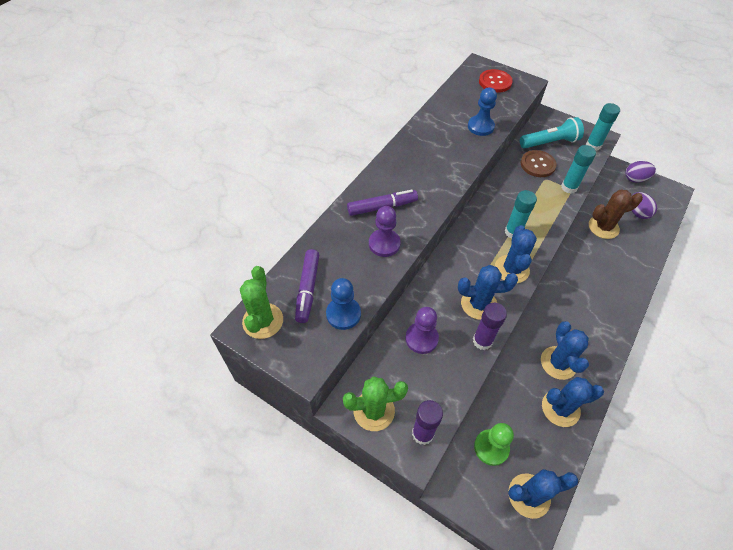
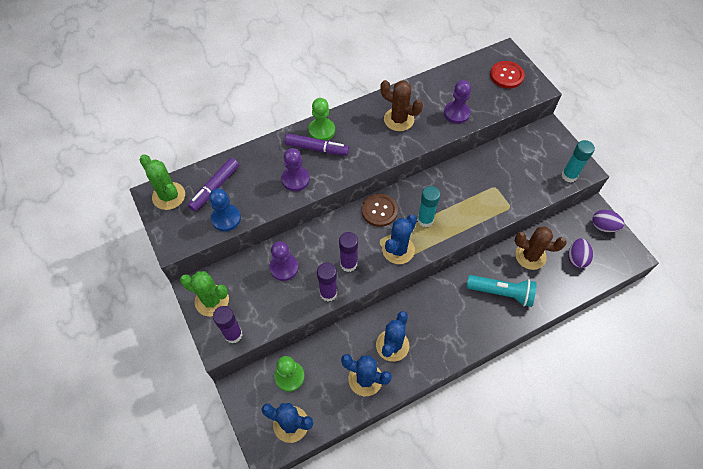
camera: 30 degrees right, 5 degrees up
(263, 321) = (169, 196): green cactus -> green cactus turned 75 degrees counterclockwise
(374, 189) = (322, 130): none -> green pawn
(436, 151) = (399, 119): none -> brown cactus
(479, 304) = (348, 264): blue cactus -> purple glue stick
(480, 126) = (456, 113): blue pawn -> purple pawn
(537, 165) = (498, 170): brown button -> brown button (379, 211)
(549, 142) = (528, 155): turquoise flashlight -> turquoise flashlight (501, 293)
(569, 187) = (510, 204): turquoise glue stick -> none

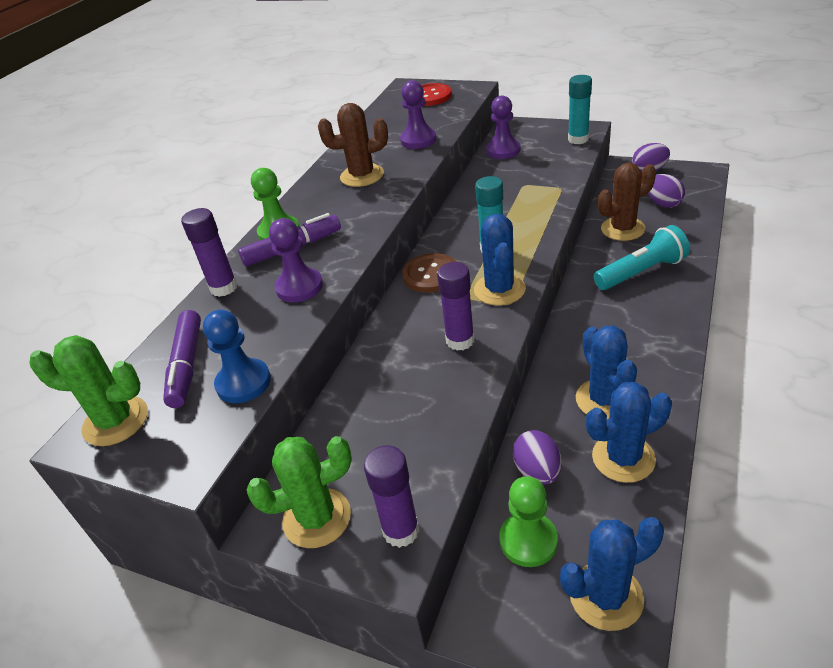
camera: 35 degrees left, 20 degrees down
(284, 268) = (381, 403): purple pawn -> purple pawn (503, 150)
(326, 351) = (537, 471): none -> purple egg
(328, 293) = (474, 384): purple glue stick -> purple glue stick (224, 288)

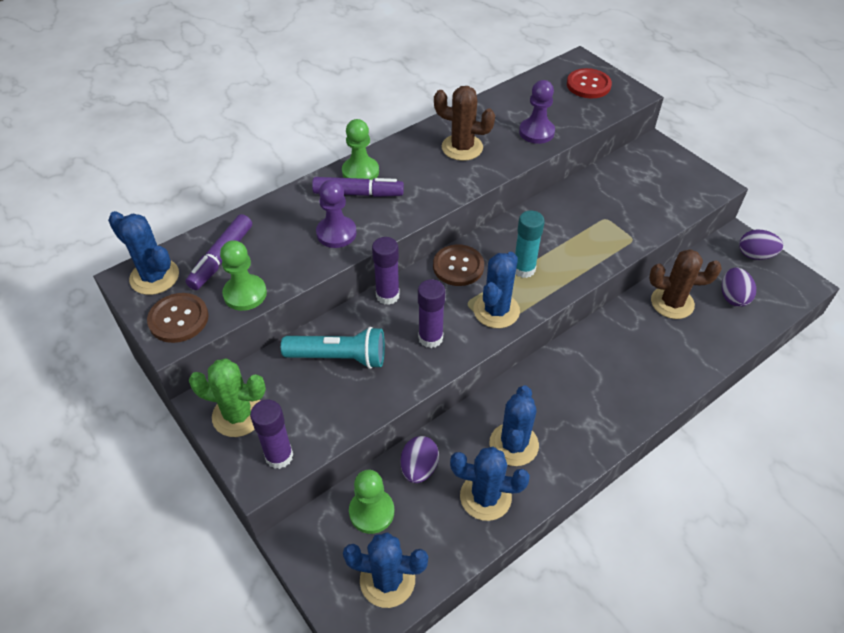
camera: 25 degrees right, 10 degrees up
(116, 421) = (154, 277): green cactus -> blue cactus
(181, 445) = (178, 319): none -> brown button
(224, 288) = (288, 204): purple glue stick -> purple glue stick (387, 295)
(243, 383) = (245, 294): blue pawn -> green pawn
(503, 150) = (621, 171): purple pawn -> none
(578, 139) = (697, 194): turquoise glue stick -> none
(641, 272) = (647, 353): turquoise flashlight -> turquoise flashlight (339, 357)

